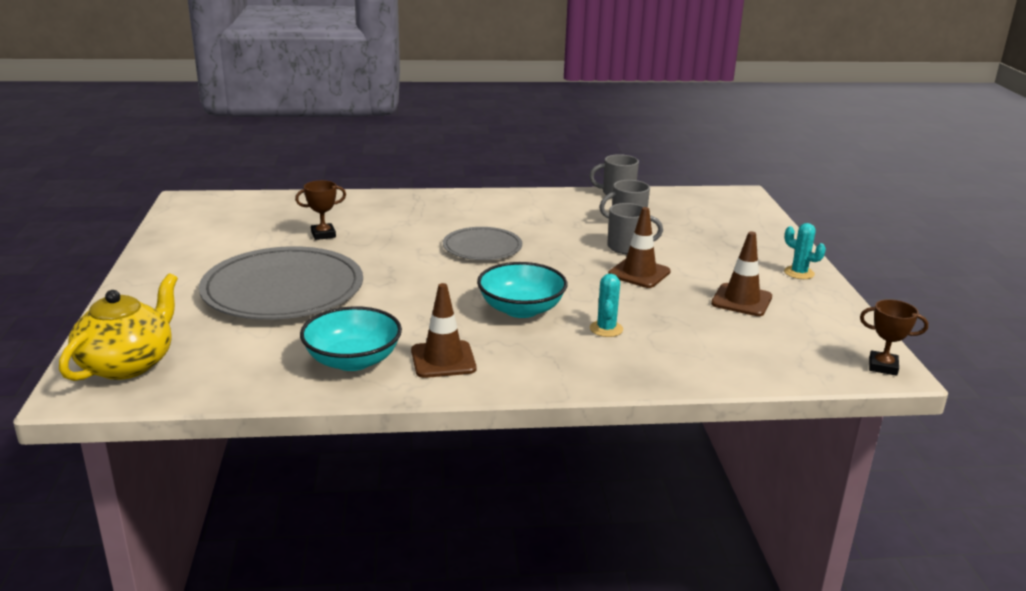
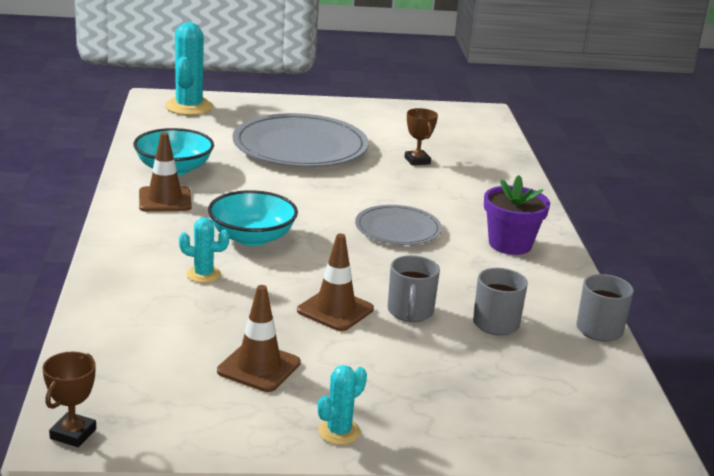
camera: 90 degrees right, 0 degrees up
(128, 364) = (189, 107): yellow teapot -> turquoise cactus
(498, 209) = (510, 244): none -> purple flower pot

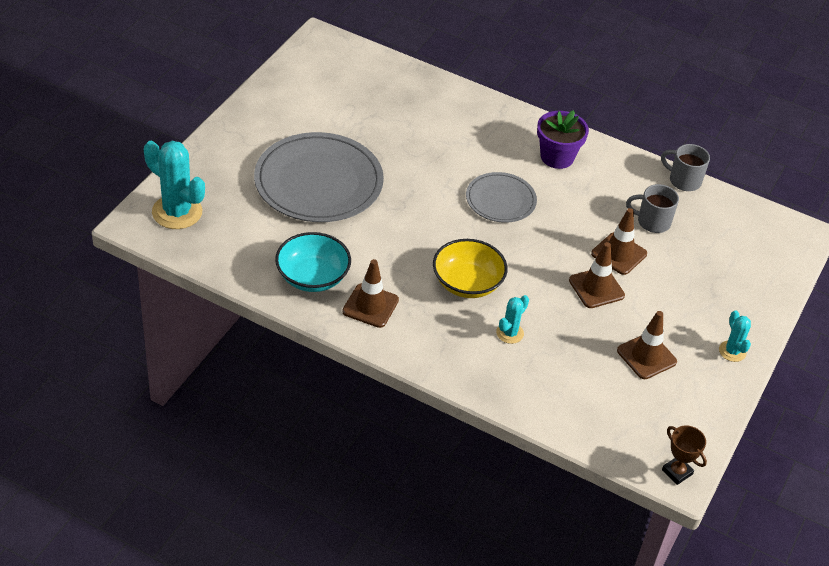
camera: 60 degrees left, 20 degrees up
(252, 237) = (467, 283): turquoise bowl -> yellow bowl
(410, 312) = (619, 254): grey mug -> brown traffic cone
(417, 161) = (392, 129): brown trophy -> none

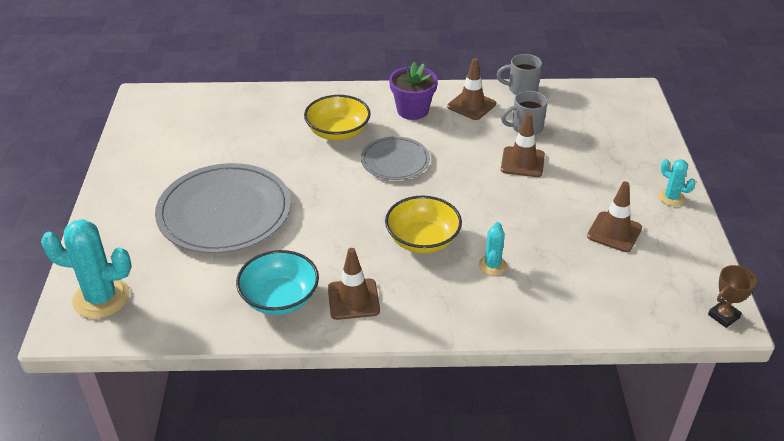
camera: 25 degrees left, 5 degrees down
(470, 149) = (338, 132): none -> yellow bowl
(596, 288) = (529, 196): brown traffic cone -> brown traffic cone (471, 105)
(677, 472) = (723, 316): brown trophy -> brown trophy turned 60 degrees counterclockwise

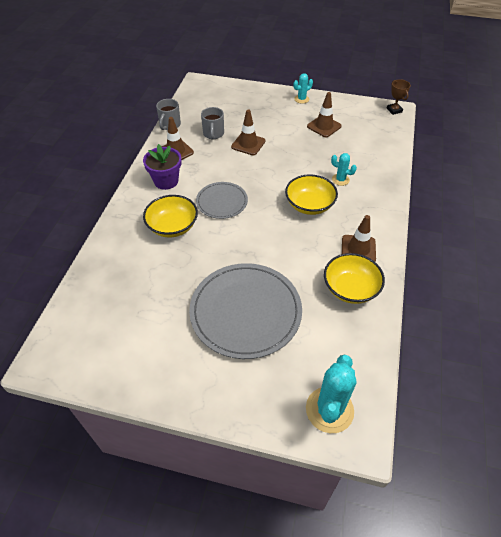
camera: 75 degrees left, 10 degrees up
(280, 298) = (350, 288): turquoise bowl -> yellow bowl

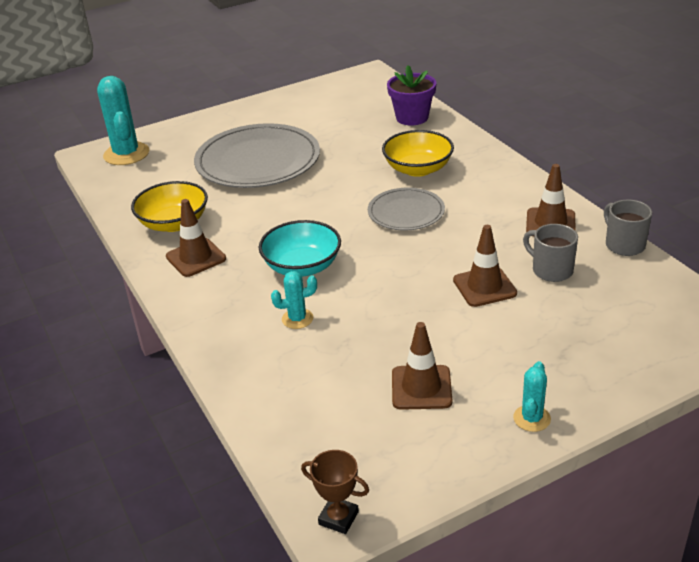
camera: 140 degrees right, 15 degrees down
(166, 181) = (499, 193): purple flower pot -> purple flower pot (412, 117)
(309, 205) = (302, 266): yellow bowl -> turquoise bowl

